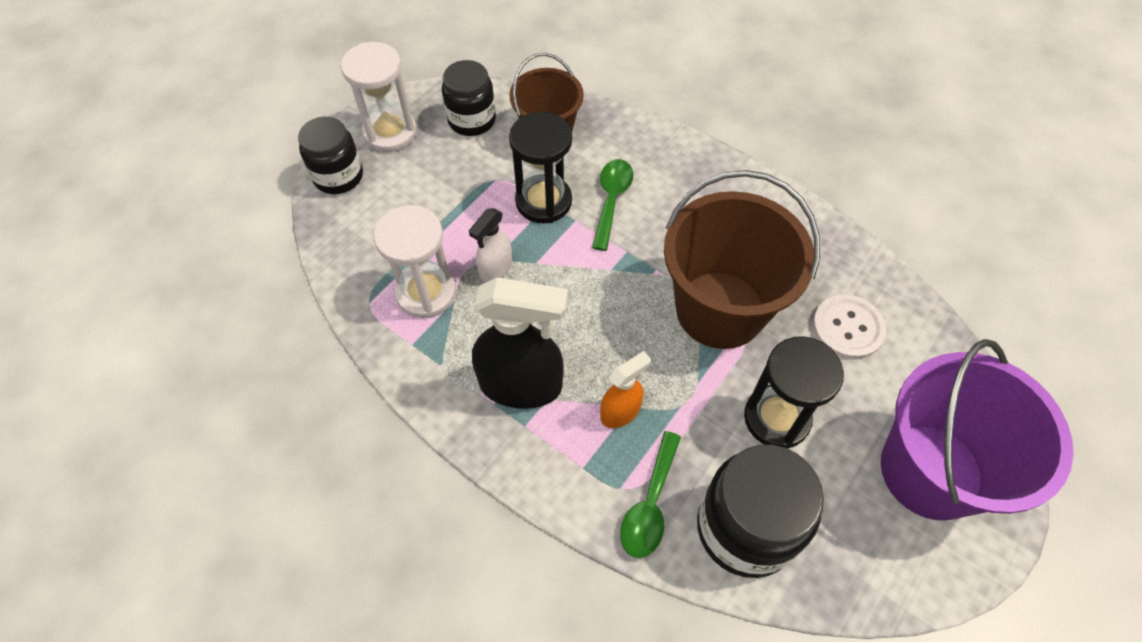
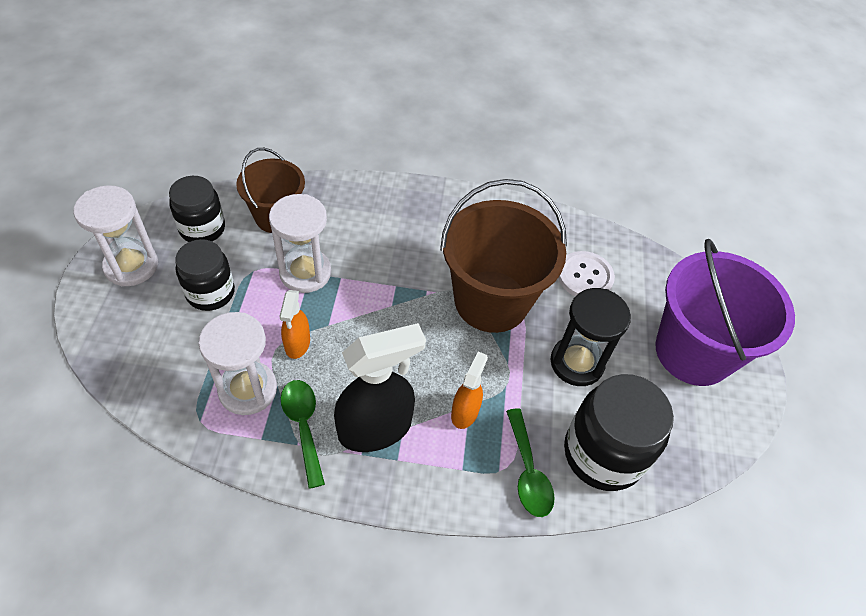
camera: 35 degrees left, 5 degrees down
(338, 176) = (103, 323): black jar -> black jar (210, 292)
(495, 269) = (297, 344): white spray bottle -> orange spray bottle
(543, 201) = (305, 272): black hourglass -> white hourglass
(611, 200) = (360, 250): green spoon -> green spoon (303, 426)

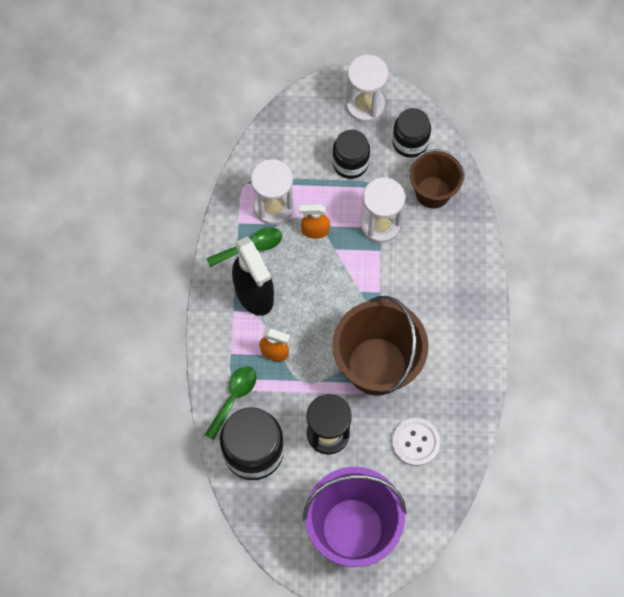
camera: 90 degrees right, 15 degrees up
(528, 471) = (233, 398): green spoon -> green spoon turned 135 degrees clockwise

